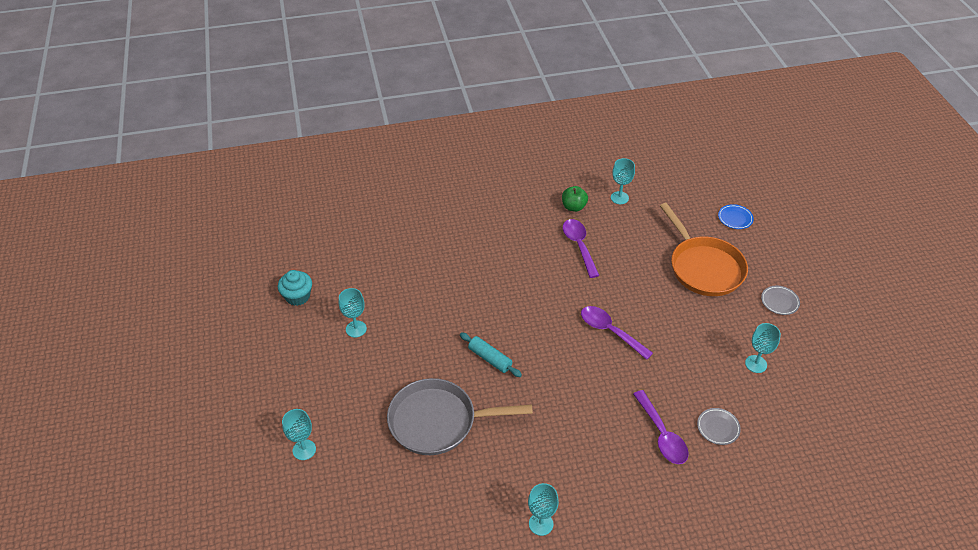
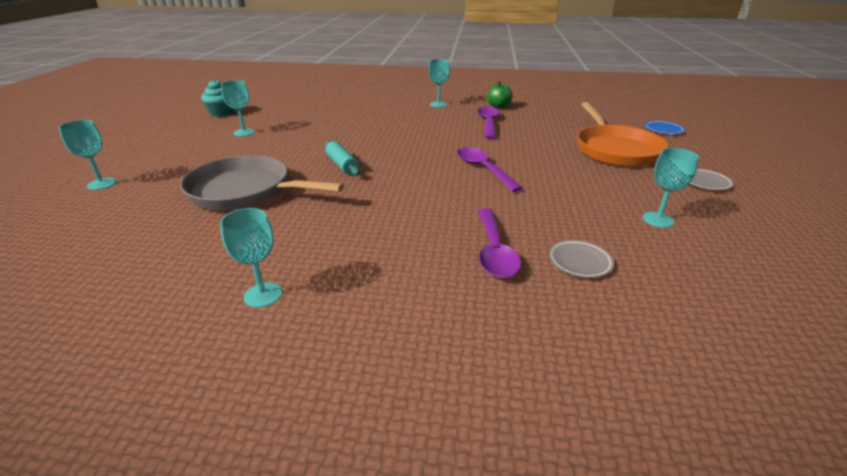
camera: 20 degrees right, 15 degrees down
(619, 198) = (545, 107): turquoise goblet -> turquoise goblet (438, 104)

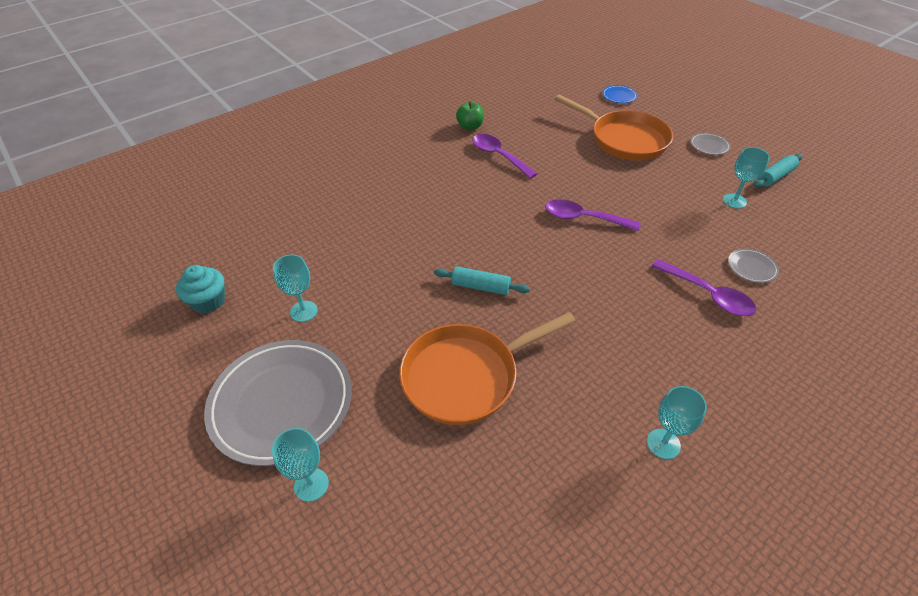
camera: 45 degrees left, 15 degrees up
(161, 154) = (282, 403): none -> grey plate
(246, 191) = (466, 376): grey pan -> orange pan
(438, 104) = (415, 151): turquoise goblet -> none
(752, 227) = (775, 176): none -> turquoise rolling pin

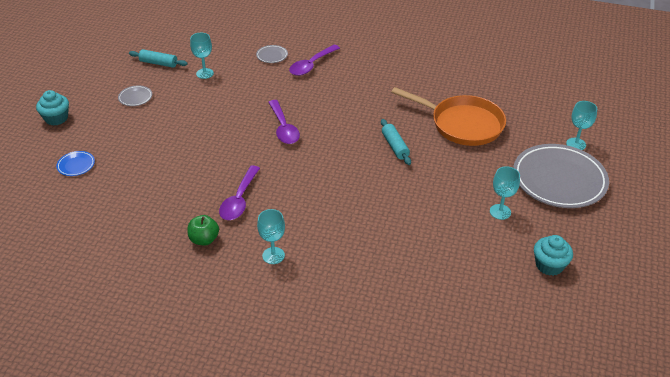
camera: 125 degrees left, 5 degrees down
(624, 139) = (156, 140): orange pan -> none
(663, 444) = (427, 56): turquoise goblet -> turquoise goblet (273, 255)
(699, 101) = (56, 118): none -> turquoise cupcake
(707, 294) = (311, 65): purple spoon -> purple spoon turned 150 degrees counterclockwise

